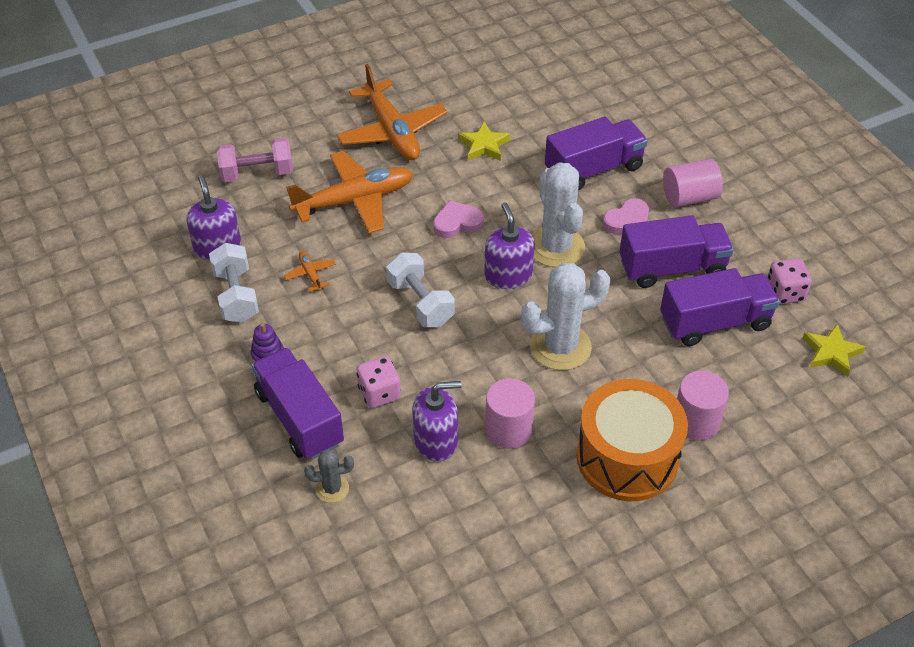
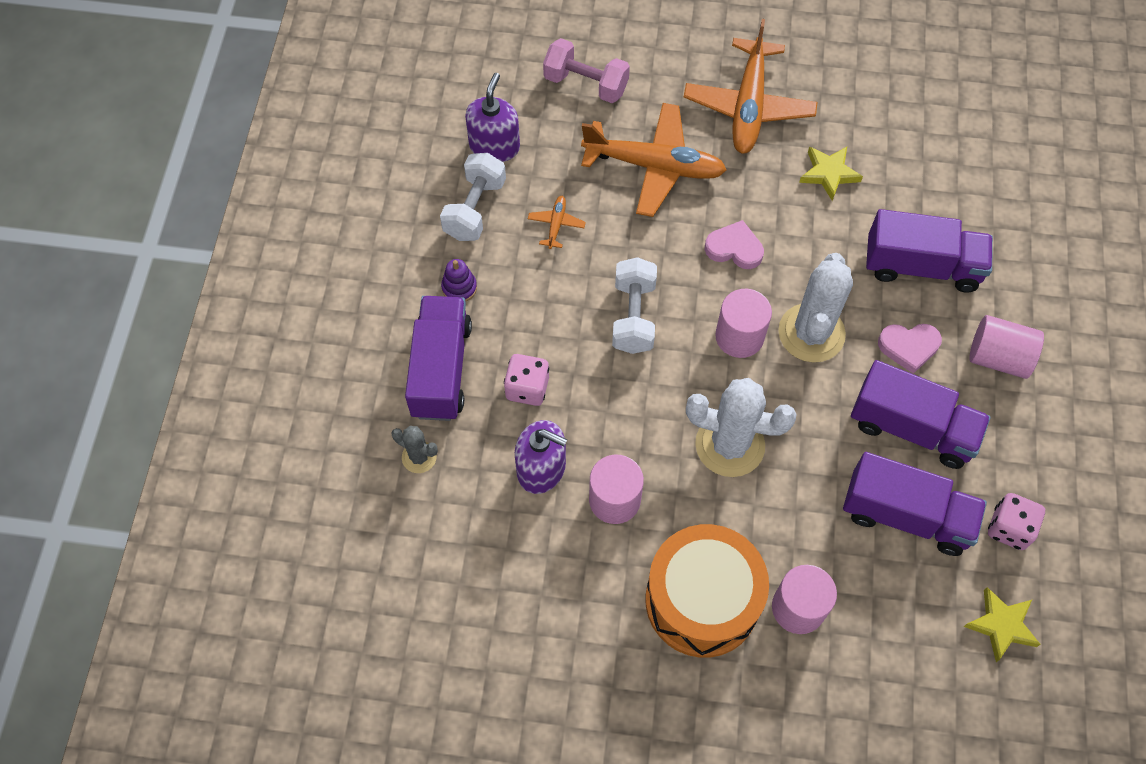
camera: 35 degrees right, 15 degrees up
(508, 275) = (739, 336): purple soap dispenser -> pink cylinder

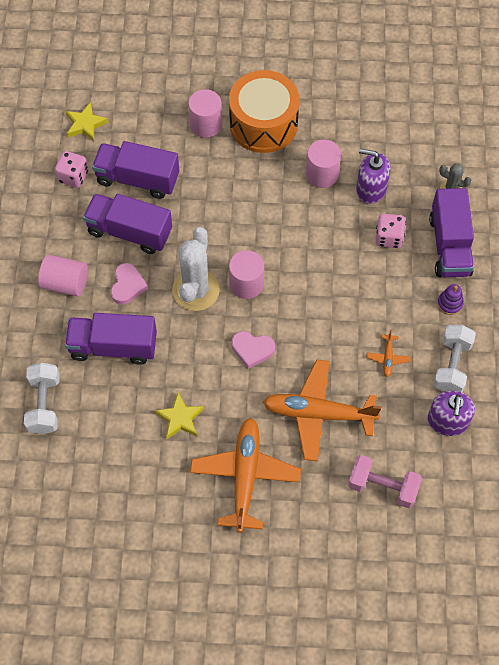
camera: 175 degrees right, 0 degrees up
(633, 316) = (322, 292): white dumbbell -> white dumbbell (44, 404)
(730, 445) = (250, 212): white cactus -> none
(909, 347) = (127, 285): pink heart -> pink heart turned 105 degrees clockwise

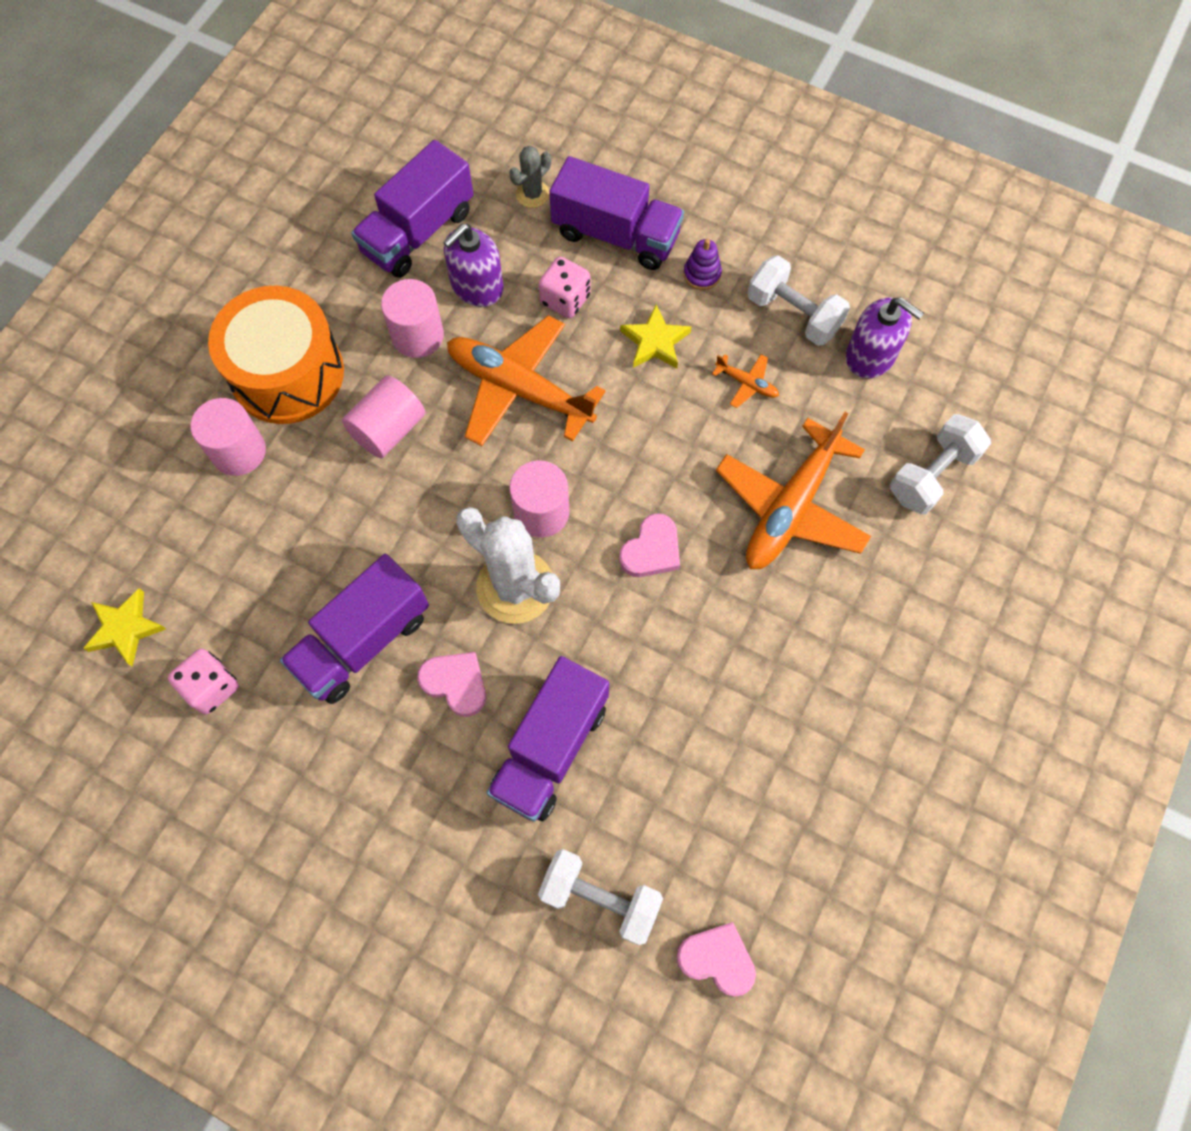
camera: 65 degrees left, 5 degrees up
(37, 475) = (717, 959): none -> pink heart
(65, 283) = (401, 778): pink cylinder -> pink cylinder (388, 429)
(137, 179) = (275, 590): purple truck -> purple truck (418, 232)
(180, 418) = (715, 698): yellow star -> yellow star (655, 342)
(245, 476) = (845, 645): orange plane -> orange plane (519, 389)
(382, 486) = (932, 475): pink dumbbell -> white dumbbell

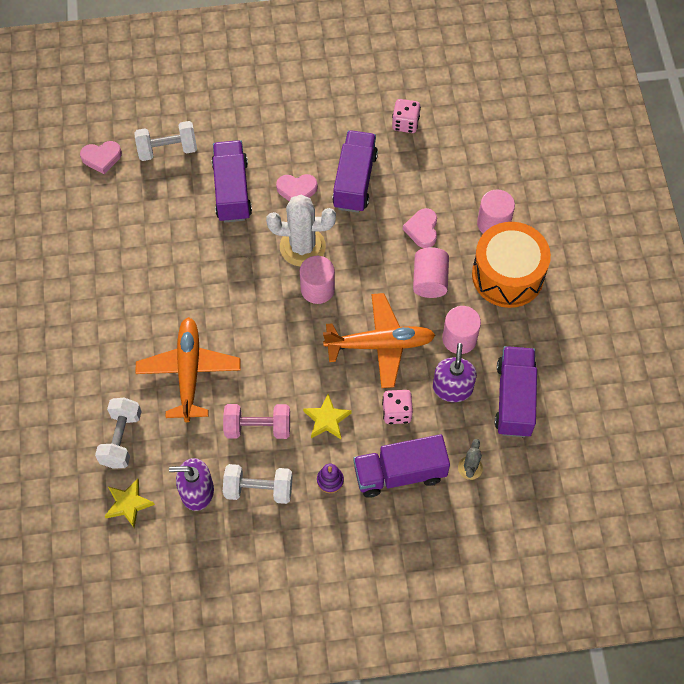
camera: 145 degrees right, 5 degrees down
(125, 628) = (467, 121): yellow star -> yellow star (128, 504)
(651, 550) = (247, 305): pink heart -> pink heart (422, 229)
(746, 383) = (258, 427): orange plane -> pink dumbbell

